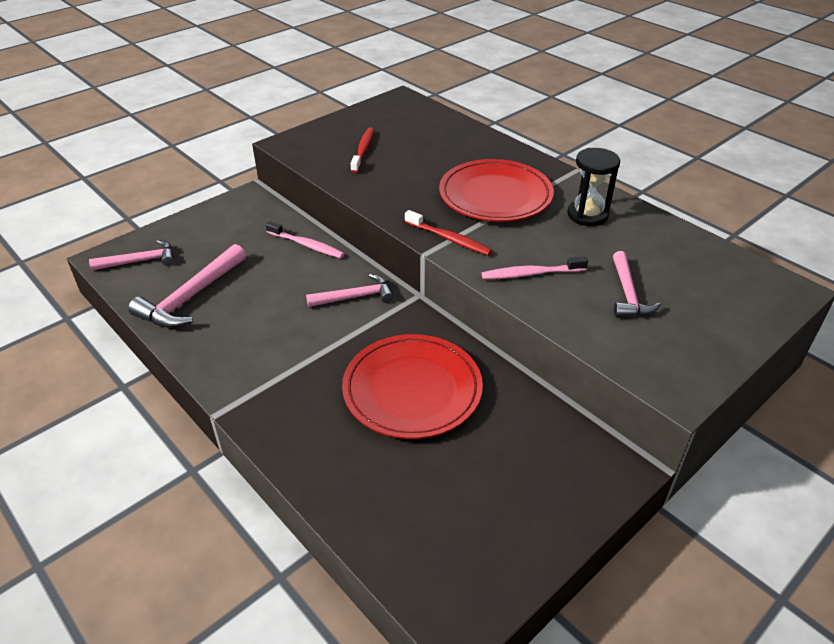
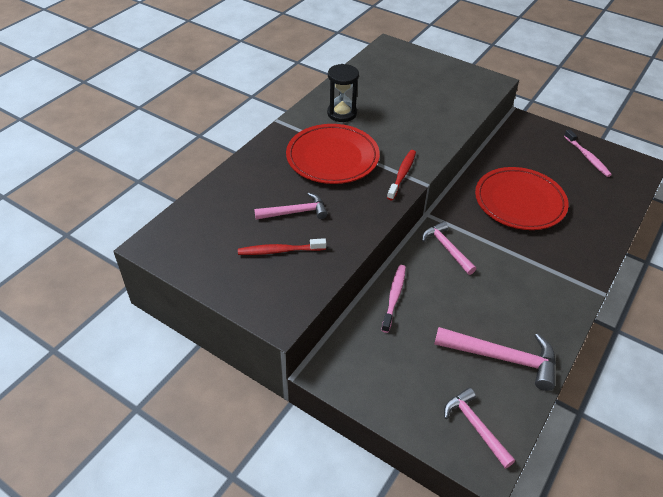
camera: 105 degrees left, 5 degrees up
(531, 274) = (424, 133): pink toothbrush -> pink toothbrush (587, 157)
(627, 294) = (423, 96): pink hammer -> pink hammer (295, 212)

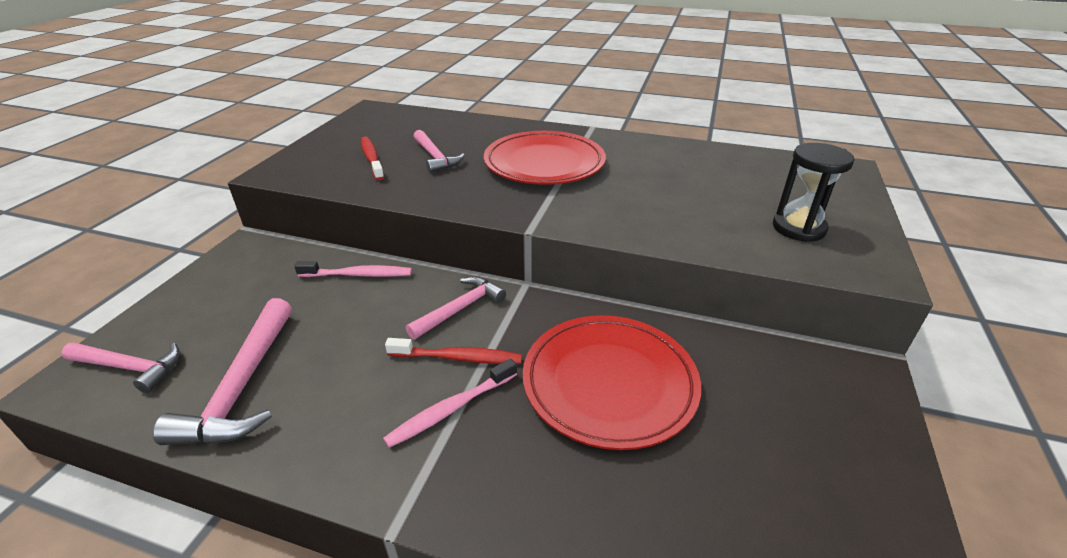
camera: 75 degrees right, 10 degrees down
(342, 113) = (640, 157): black hourglass -> black hourglass (798, 228)
(402, 174) = (539, 211): red toothbrush -> red toothbrush (458, 358)
(475, 426) = (130, 368): pink hammer -> pink hammer turned 60 degrees clockwise
(587, 157) = (843, 496): pink toothbrush -> pink toothbrush (451, 409)

